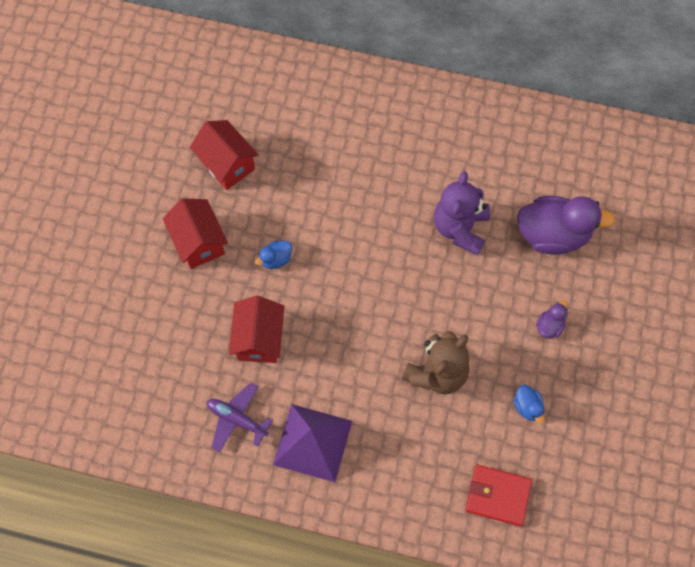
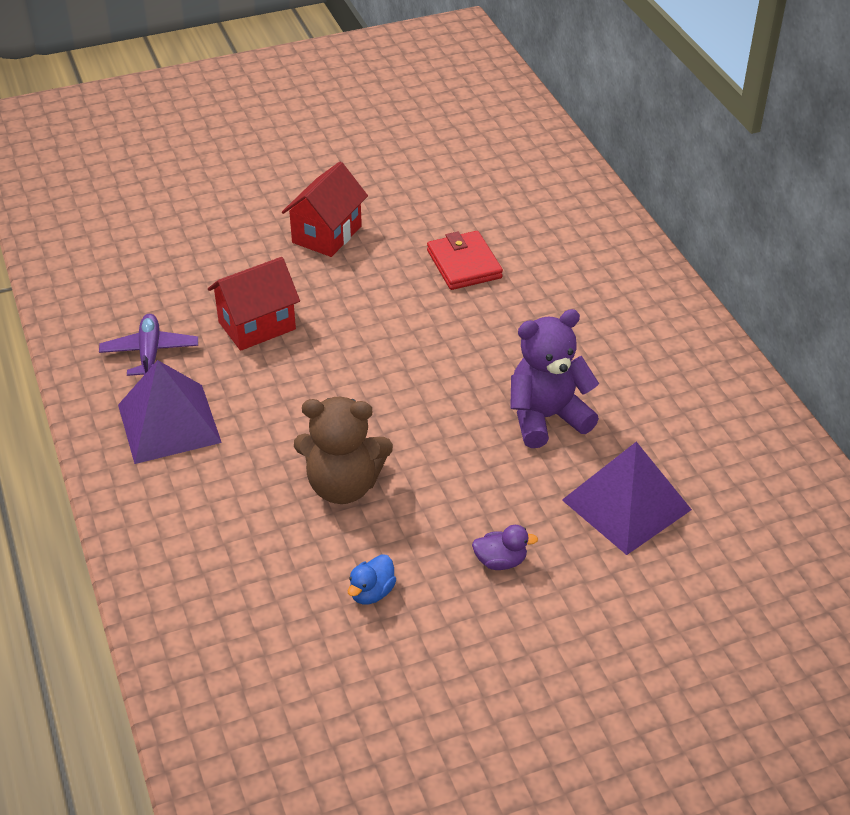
camera: 55 degrees right, 25 degrees down
(227, 164) = (433, 212): red house -> none
(276, 259) = (361, 294): blue duck -> none
(497, 496) = (227, 621): red wallet -> red wallet (464, 264)
(553, 234) = (626, 505): purple duck -> purple pyramid

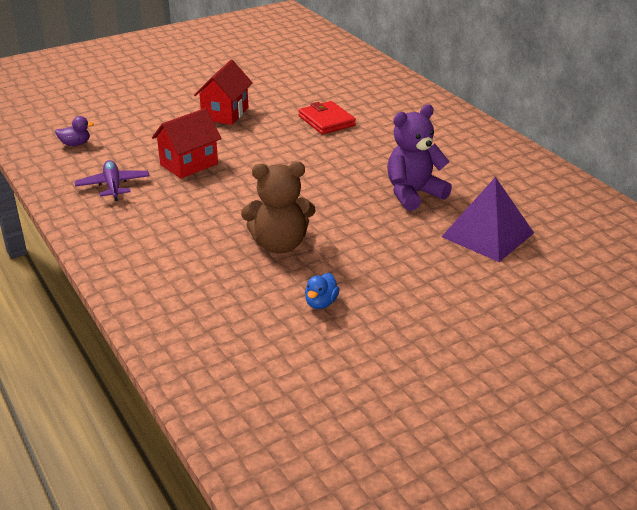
camera: 10 degrees left, 10 degrees down
(168, 423) = (137, 223): purple pyramid -> none
(500, 561) = (410, 275): purple duck -> purple duck (75, 144)

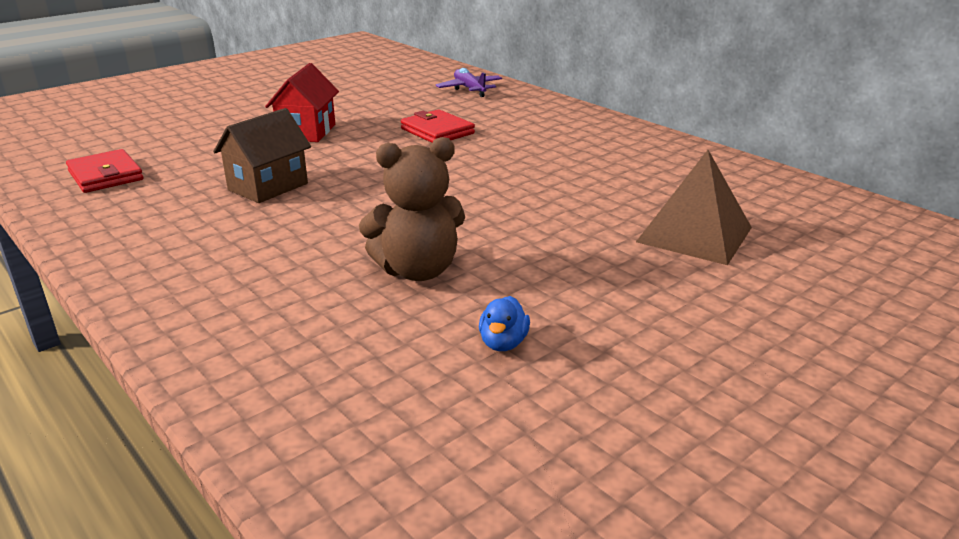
camera: 10 degrees left, 5 degrees down
(75, 144) = (106, 175): purple duck -> red wallet
(113, 186) = (162, 219): purple plane -> purple plane (469, 89)
(189, 164) = (268, 187): red house -> brown house
(413, 194) = (577, 197): purple teddy bear -> none
(488, 235) = (694, 234): purple pyramid -> brown pyramid

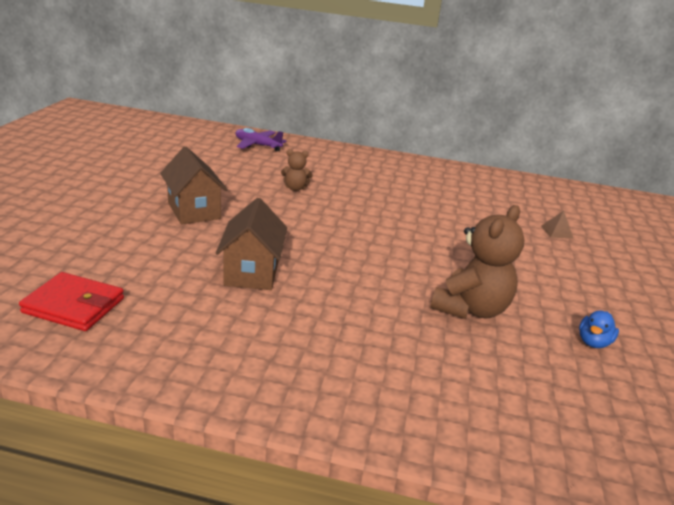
camera: 40 degrees left, 0 degrees up
(307, 132) = (194, 211): red house -> brown house
(437, 131) = (295, 188): red wallet -> brown teddy bear
(503, 343) = (593, 342): blue duck -> blue duck turned 60 degrees clockwise
(694, 234) = (556, 232): brown pyramid -> brown pyramid, size x0.40

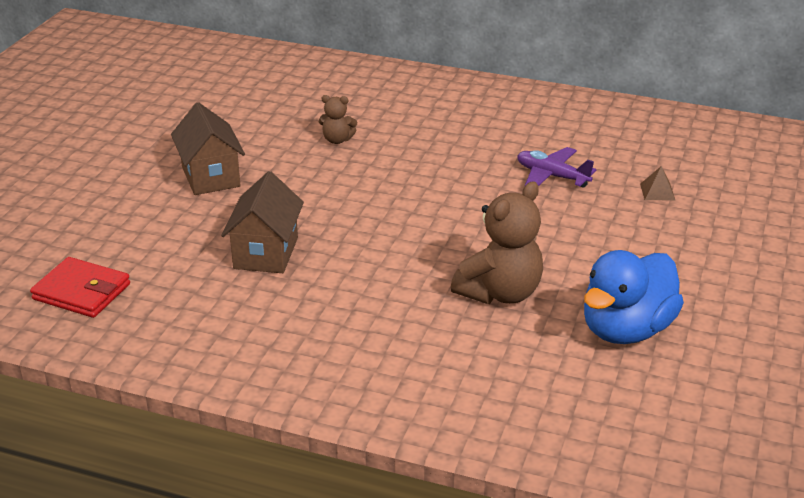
camera: 10 degrees right, 5 degrees up
(257, 145) = (301, 74): purple plane -> purple plane (552, 176)
(593, 342) = (626, 330): blue duck -> blue duck, size x2.24

